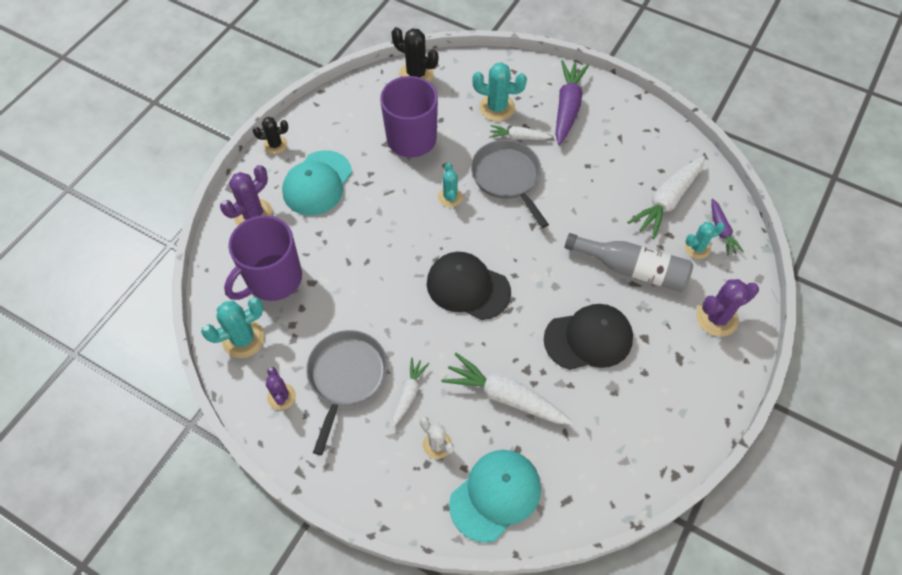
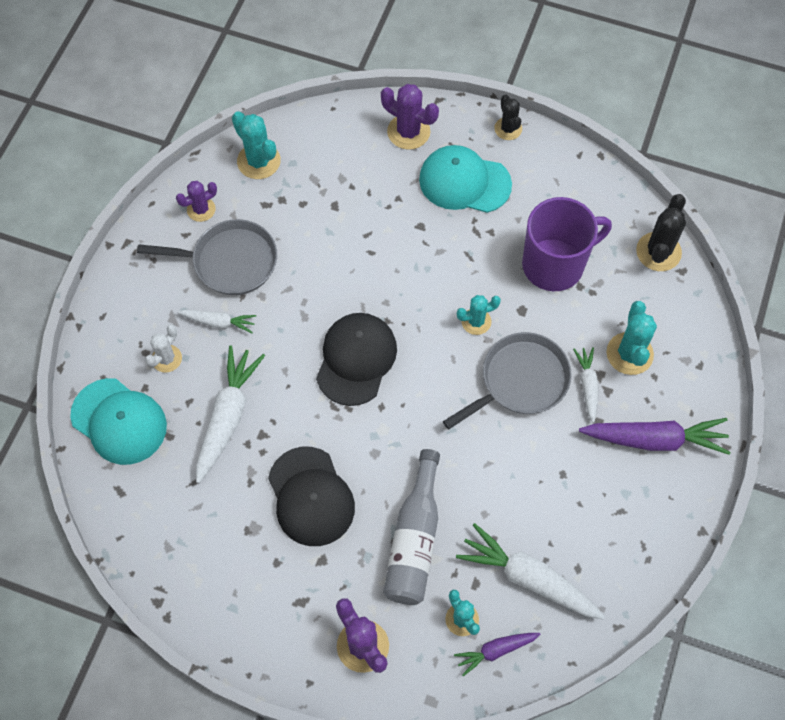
camera: 80 degrees right, 5 degrees up
(273, 279) = (332, 169): purple mug -> none

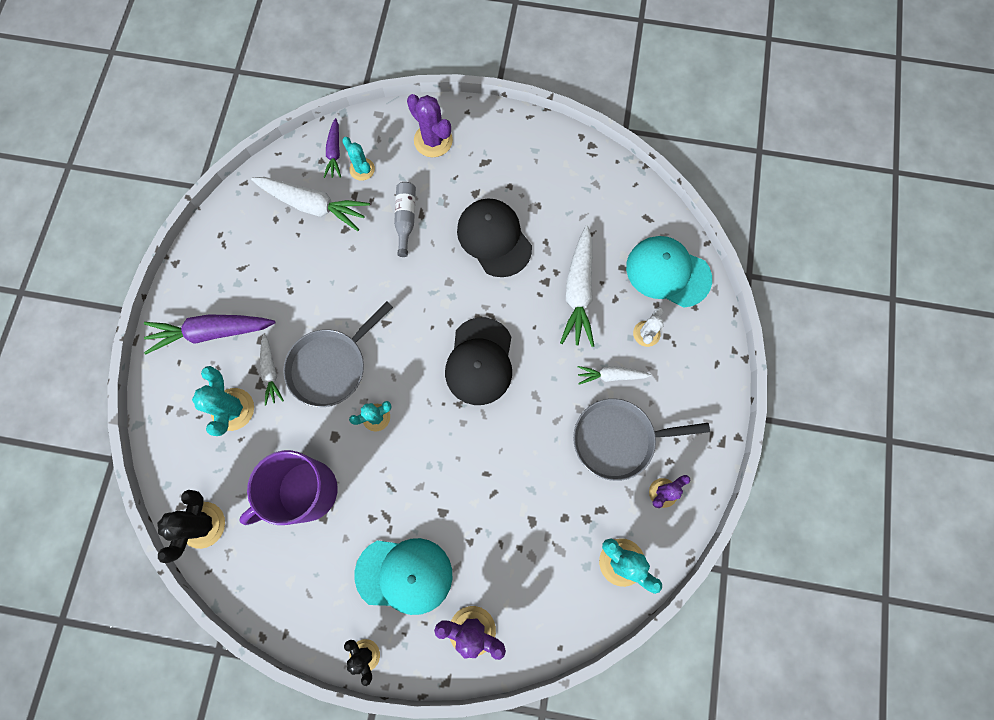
camera: 170 degrees right, 10 degrees up
(414, 540) = (406, 219): grey bottle -> grey bottle, size x0.61
(496, 650) = (334, 152): purple carrot -> purple carrot turned 120 degrees clockwise

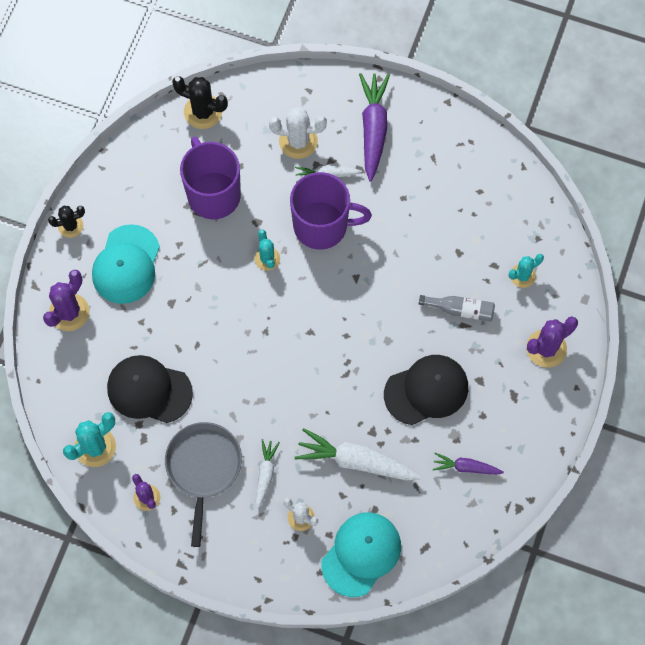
camera: 100 degrees right, 5 degrees down
(233, 409) = (298, 141): turquoise cactus -> white cactus
(313, 206) = (488, 226): white carrot -> none
(331, 366) = (322, 225): grey pan -> purple mug
(334, 152) = (545, 252): purple carrot -> purple carrot (466, 467)
(479, 361) = (302, 356): black cap -> black cap (149, 390)

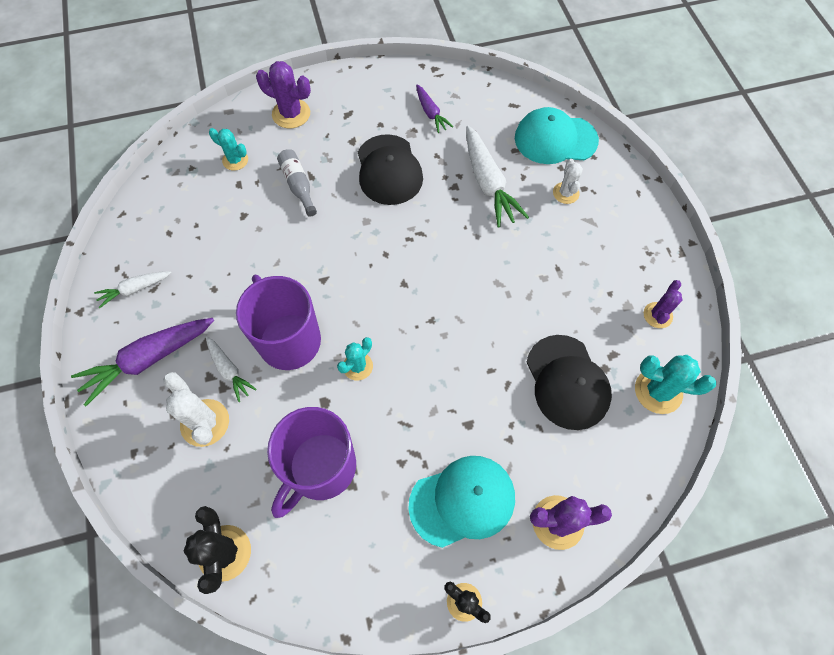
camera: 125 degrees left, 5 degrees down
(203, 467) = (592, 288): grey pan -> none
(265, 474) = (555, 239): white carrot -> white carrot (135, 289)
(426, 390) = (389, 170): black cap -> black cap turned 135 degrees counterclockwise

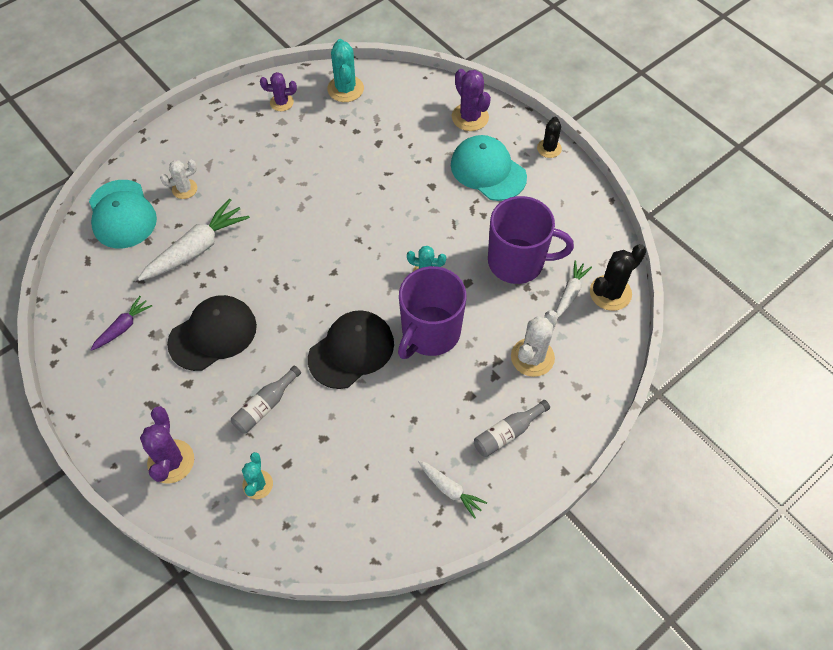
camera: 115 degrees left, 5 degrees down
(149, 359) = (507, 433): purple carrot -> grey bottle
(229, 370) = (481, 364): white carrot -> white carrot (570, 293)
(567, 382) = (366, 139): black cap -> black cap (351, 350)

